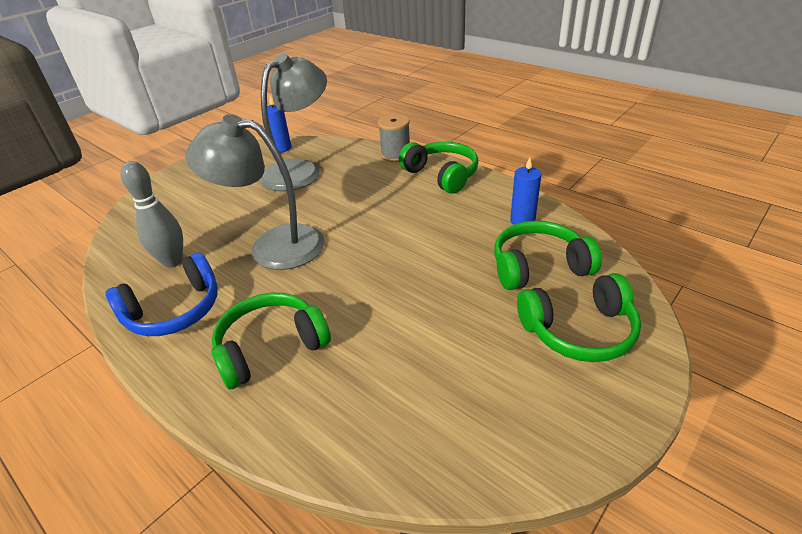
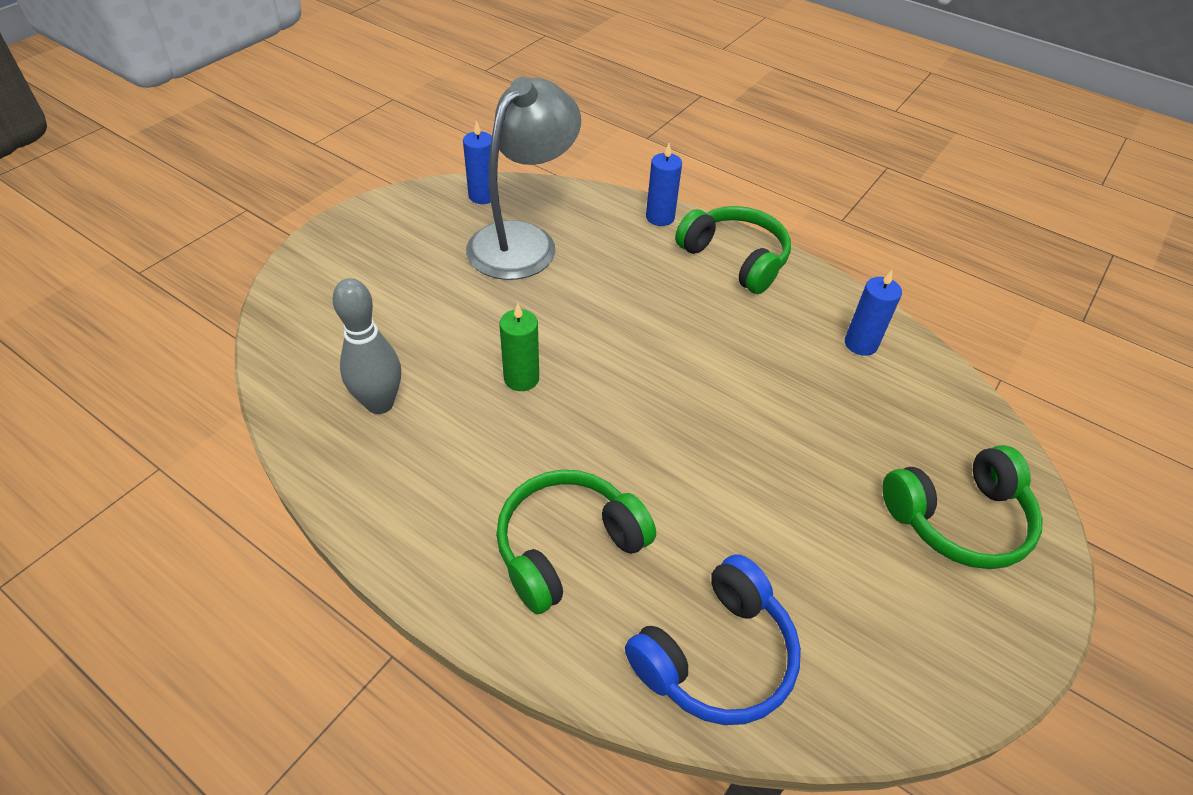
camera: 10 degrees left, 10 degrees up
(174, 310) = (412, 488): blue headphones -> blue headphones (716, 655)
(273, 246) = (521, 378): grey lamp -> green candle
(396, 155) = (660, 217): grey spool -> blue candle
(538, 267) = (894, 420): green headphones -> none

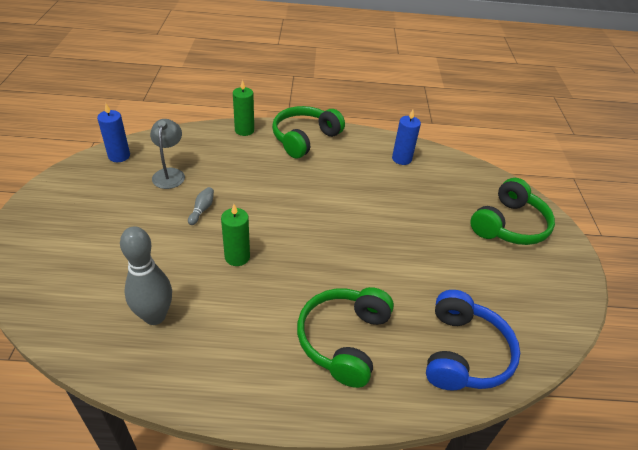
camera: 35 degrees left, 5 degrees down
(523, 240) = (170, 174): grey lamp -> grey lamp, size x0.51
(526, 301) = (202, 210): none -> grey bowling pin
(660, 217) = (244, 130): blue candle -> green candle
(735, 259) = (304, 138): green headphones -> green headphones turned 60 degrees counterclockwise

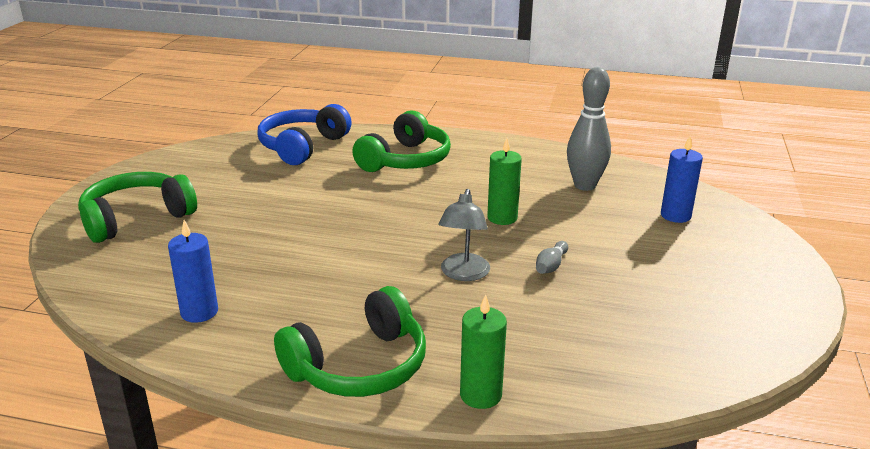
camera: 165 degrees left, 15 degrees down
(119, 156) = (716, 357): blue candle -> blue candle (675, 215)
(170, 174) = (612, 318): grey lamp -> grey lamp (463, 274)

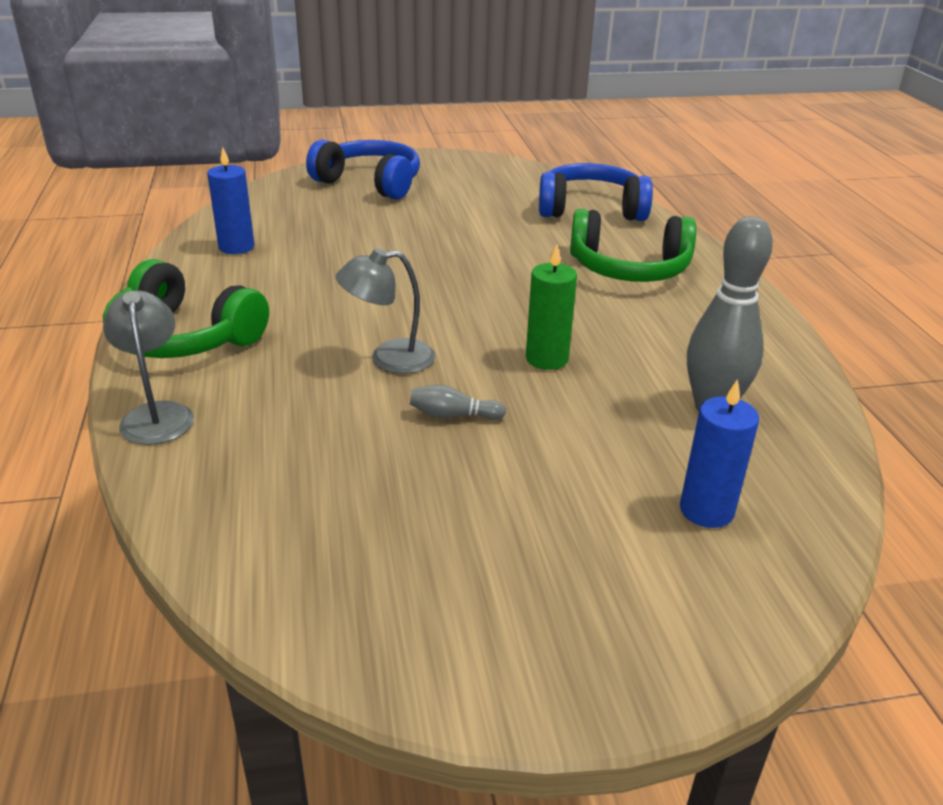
camera: 65 degrees right, 5 degrees up
(136, 218) = (370, 183): green headphones -> blue headphones
(480, 395) = (157, 414): green candle -> grey lamp

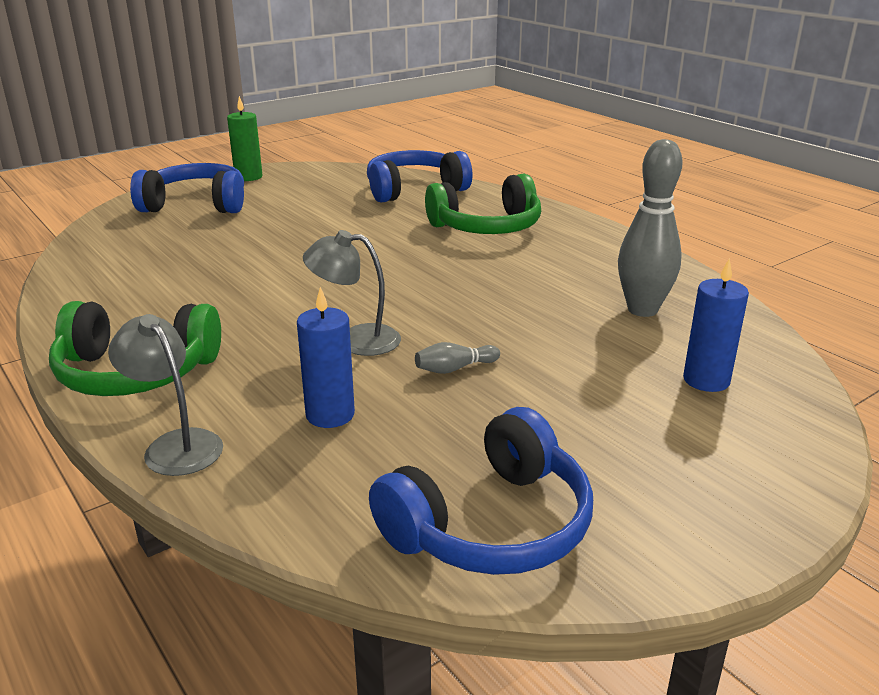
camera: 25 degrees left, 5 degrees down
(236, 247) = (113, 283): blue candle -> blue candle (330, 414)
(341, 584) = (490, 524): none -> blue headphones
(389, 359) = (356, 340): grey lamp -> grey lamp turned 45 degrees clockwise
(547, 359) = (488, 307): green candle -> green candle (248, 177)

